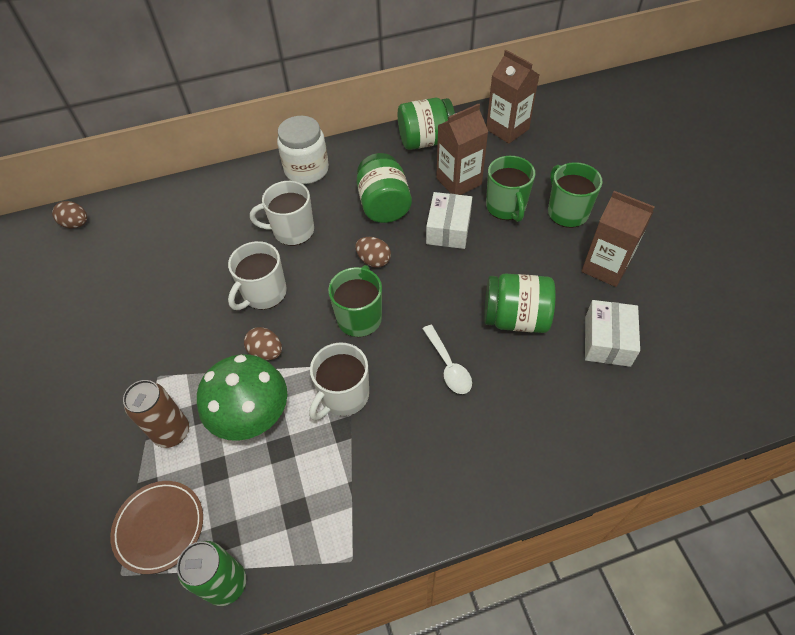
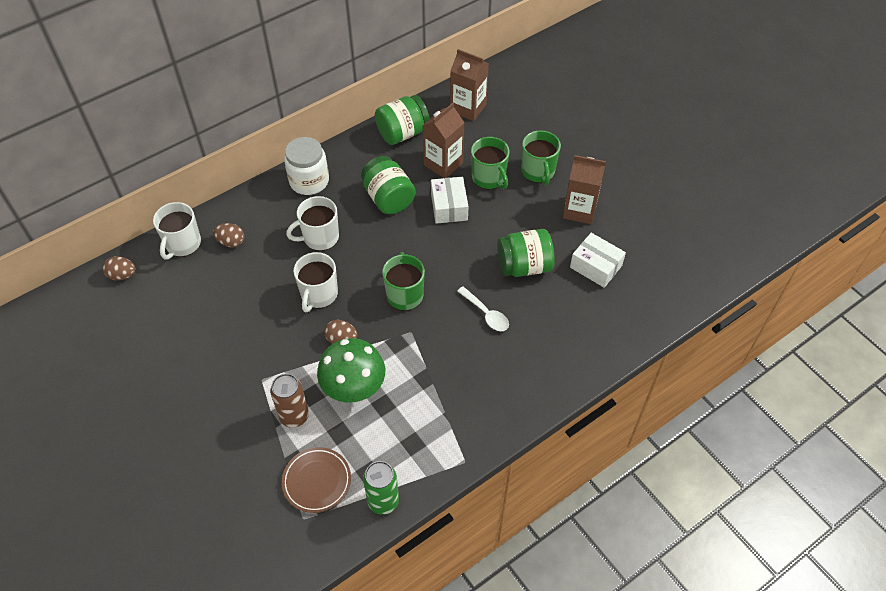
camera: 20 degrees left, 0 degrees up
(343, 396) = (415, 355): white mug -> white mug (182, 244)
(374, 260) = (398, 246): brown egg -> brown egg (231, 242)
(567, 212) = (538, 172): green mug -> green mug turned 150 degrees counterclockwise
(607, 341) = (596, 266): white box -> white box turned 45 degrees counterclockwise

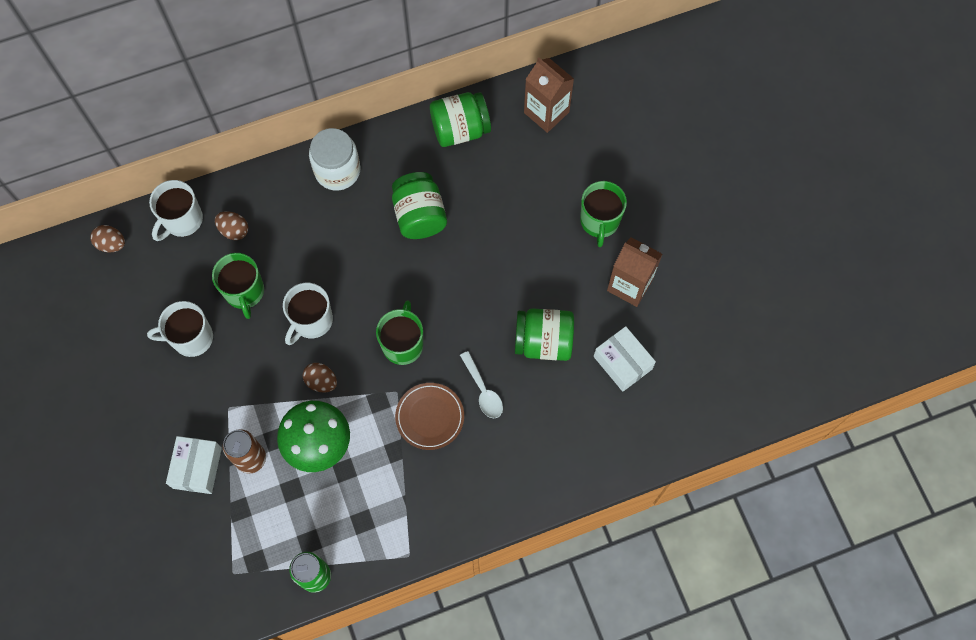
camera: 15 degrees right, 15 degrees up
(317, 481) = (256, 537): brown plate -> brown plate (430, 417)
(320, 237) = (331, 248): white mug -> white mug (191, 338)
(443, 164) = (494, 184): brown carton -> none
(449, 207) = (484, 244): white box -> white box (197, 468)
(489, 178) = (540, 216): green mug -> green mug (244, 292)

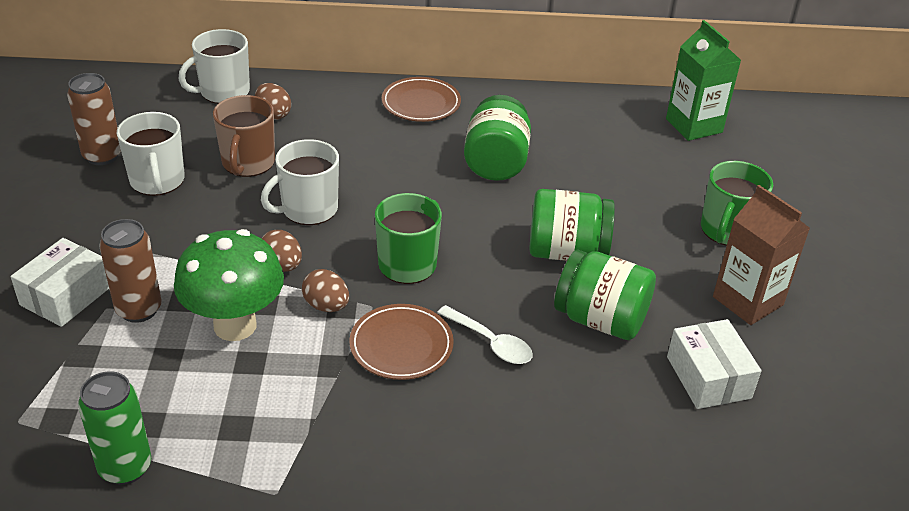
camera: 20 degrees right, 30 degrees down
(111, 244) = (135, 88): brown egg -> brown egg (326, 306)
(136, 329) = (102, 156): none -> brown can
(191, 338) = (157, 181): white mug -> white mug turned 120 degrees counterclockwise
(244, 292) = (248, 163): green mug -> brown mug
(337, 170) = (421, 103): white jar -> brown plate
(460, 129) = (582, 111): green jar -> green jar (566, 252)
(483, 391) = (490, 342): white spoon -> white spoon turned 45 degrees counterclockwise
(546, 112) = (694, 125): brown carton -> green carton

